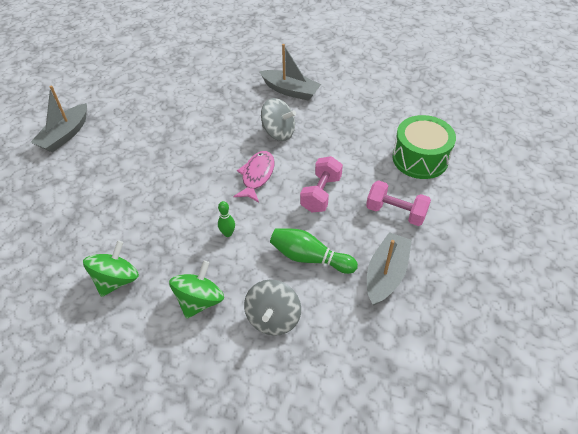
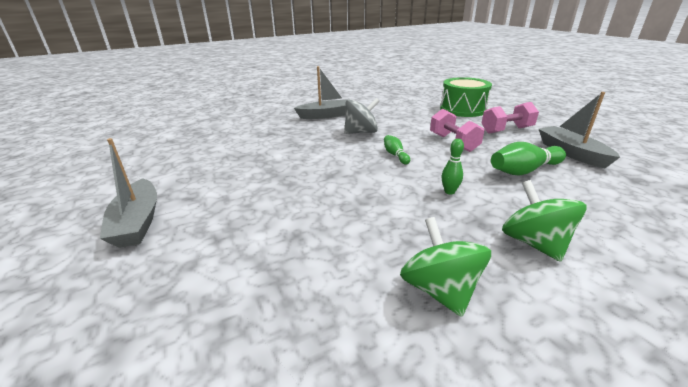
camera: 45 degrees left, 20 degrees down
(257, 176) = (395, 155): pink fish -> green bowling pin
(273, 318) = (593, 213): grey spinning top -> none

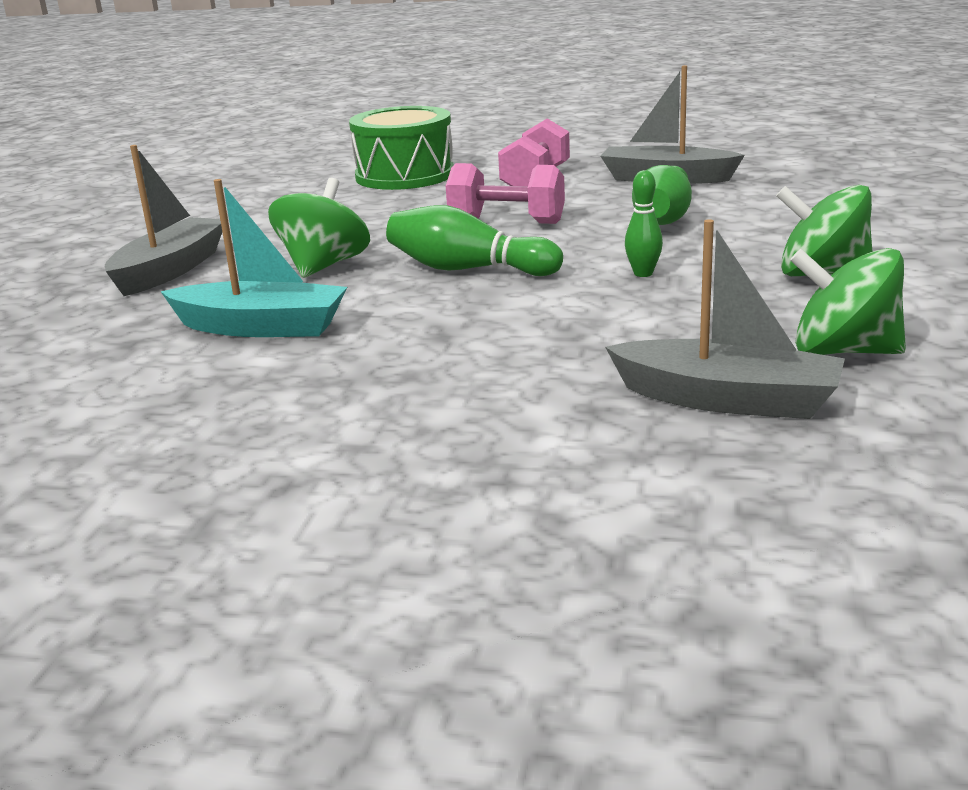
camera: 50 degrees left, 5 degrees down
(138, 222) = (297, 560): grey boat -> grey boat (727, 399)
(300, 144) = (261, 327): none -> turquoise boat
(361, 132) = (324, 266): grey spinning top -> green spinning top
(395, 155) = (468, 269): green bowling pin -> green bowling pin, size x1.77

